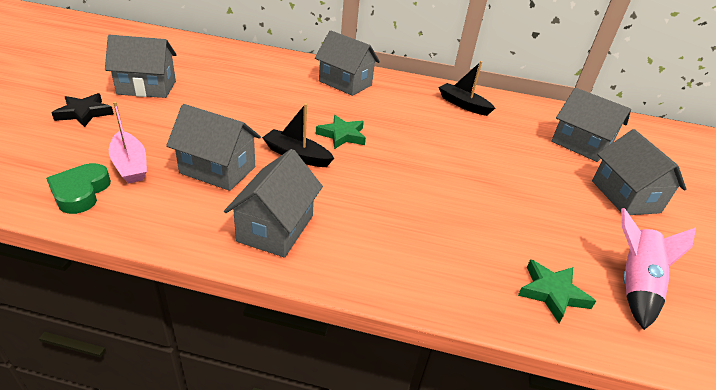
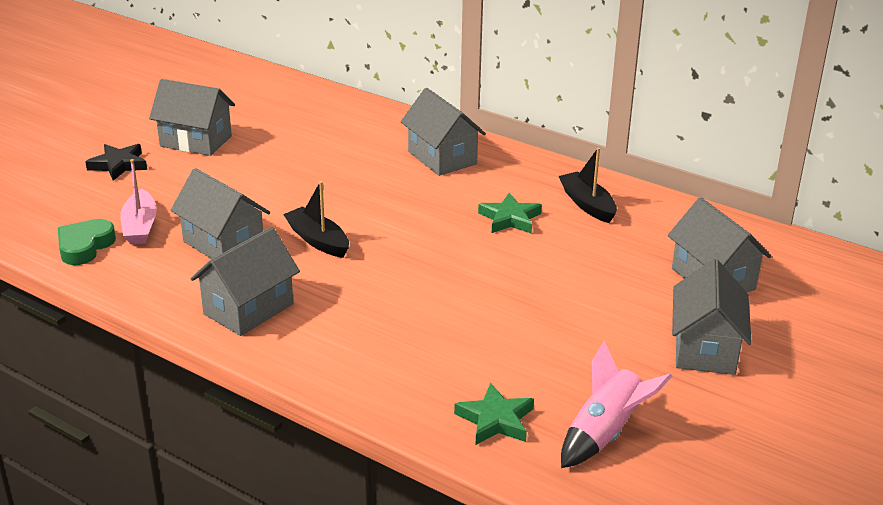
camera: 25 degrees right, 5 degrees down
(342, 135) = (388, 224): green star -> green star (510, 218)

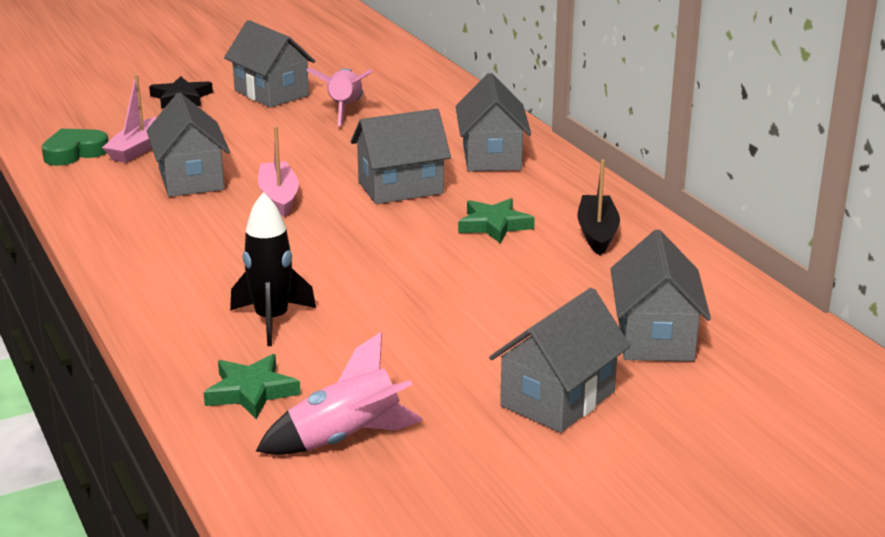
camera: 30 degrees right, 5 degrees down
(248, 309) = (146, 235): grey house -> grey house (400, 188)
(277, 142) = (345, 109): none -> pink rocket
(318, 240) = (279, 197): black boat -> pink boat
(440, 353) = (272, 320): none -> black rocket

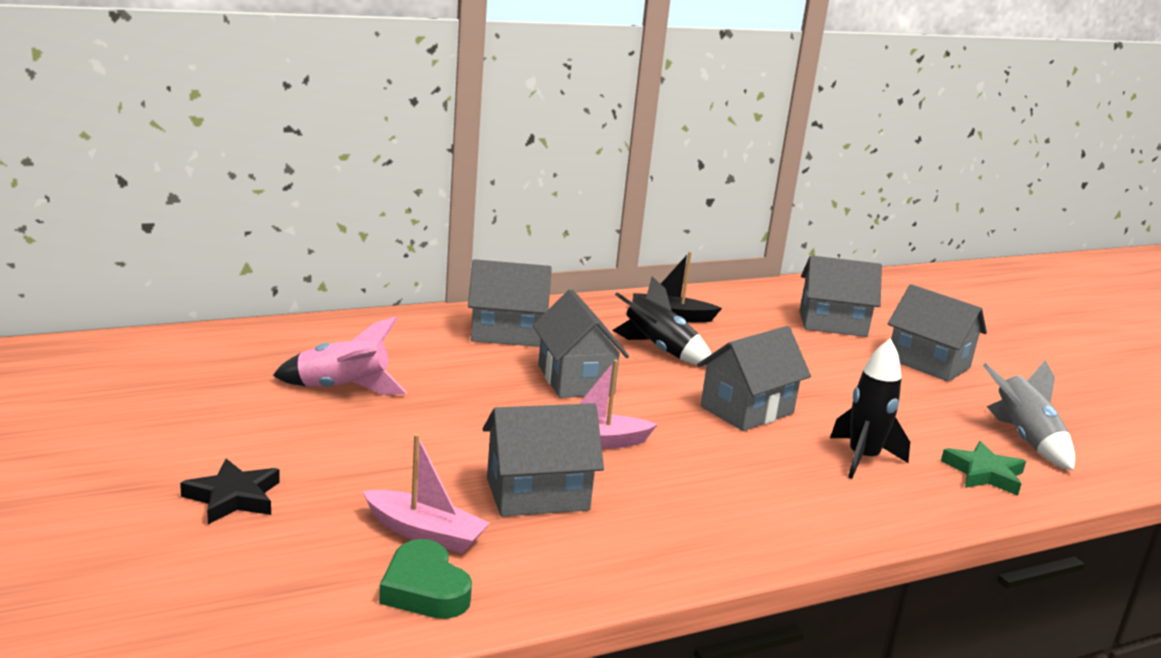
camera: 90 degrees left, 5 degrees down
(271, 93) = (257, 430): grey house -> grey house (747, 410)
(345, 439) = (1024, 439): pink rocket -> grey rocket
(494, 225) = (659, 350): green star -> black rocket

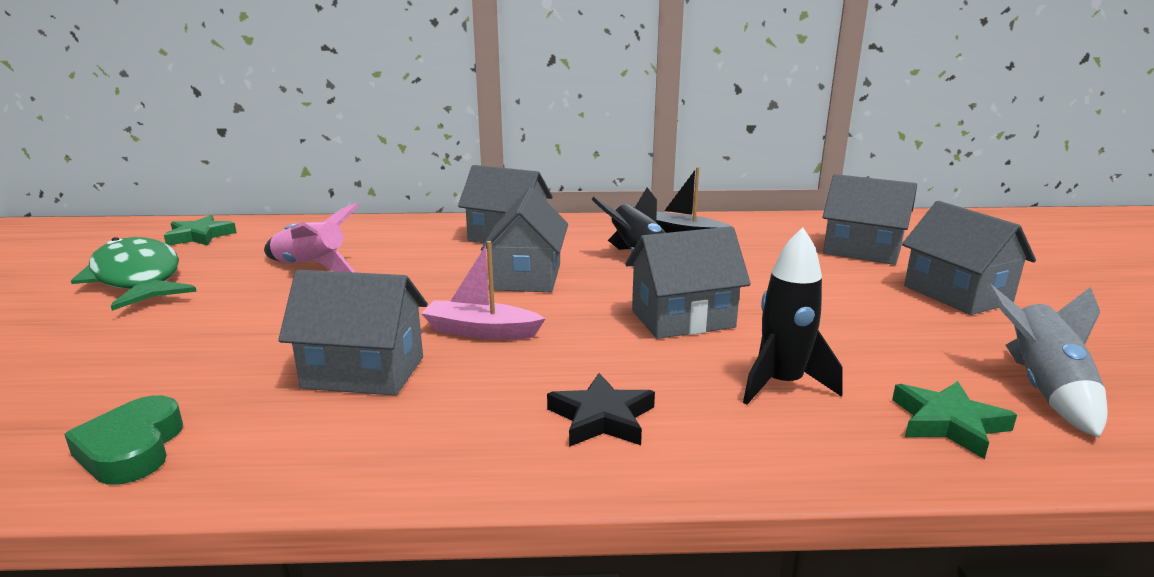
camera: 25 degrees right, 0 degrees up
(152, 360) = (199, 236): none -> green star
(160, 423) = (137, 278): none -> green fish
(233, 497) = (101, 339): black star -> black star (602, 418)
(425, 533) = (209, 394): pink boat -> none

